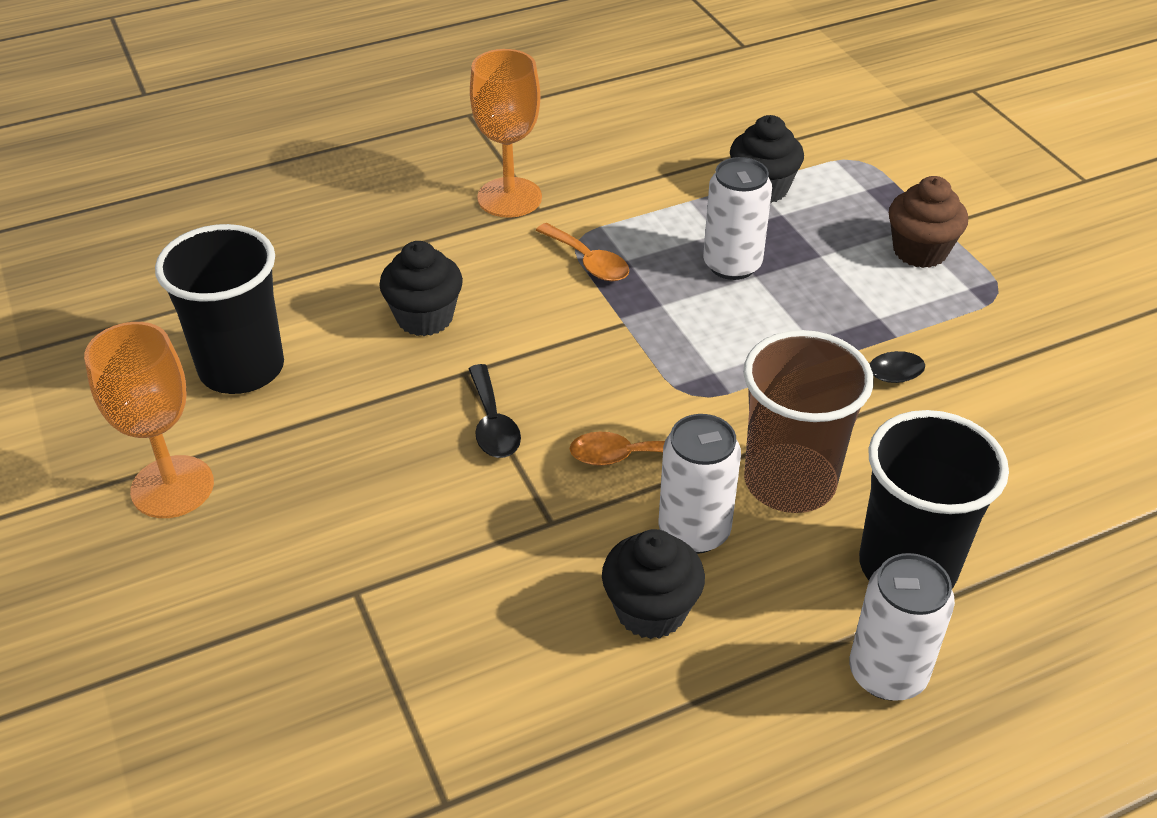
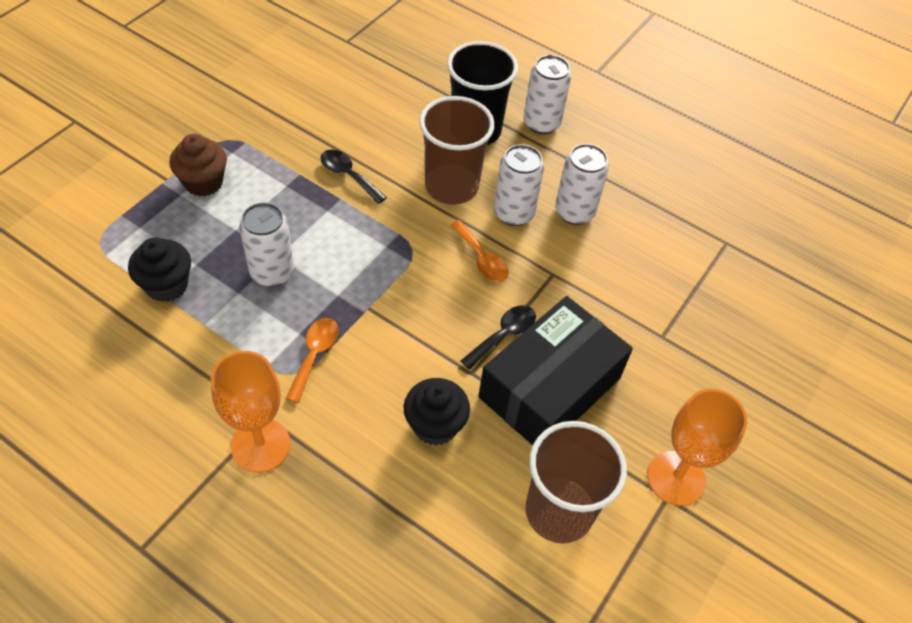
camera: 125 degrees left, 10 degrees up
(242, 368) = (559, 511): black cup -> brown cup
(385, 432) = (550, 387): none -> black box
(651, 610) = (574, 212): black cupcake -> white can

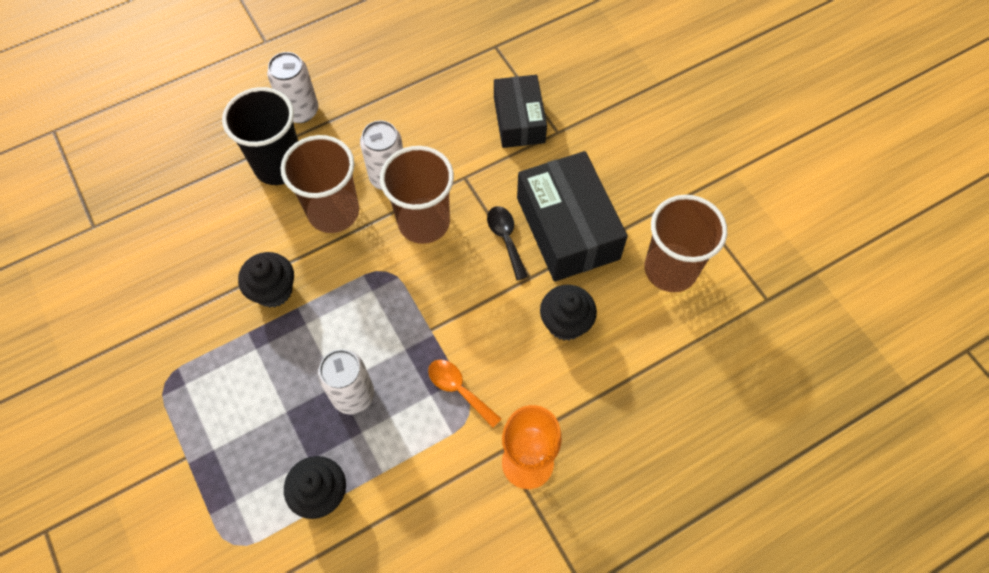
camera: 60 degrees left, 10 degrees up
(203, 182) = (210, 423): brown cupcake -> none
(348, 175) = (273, 290): black spoon -> black cupcake
(482, 259) = (424, 222): orange spoon -> brown cup
(574, 212) = (411, 133): white can -> none
(652, 296) = (519, 120): none -> black box
(676, 478) = (674, 182): orange goblet -> none

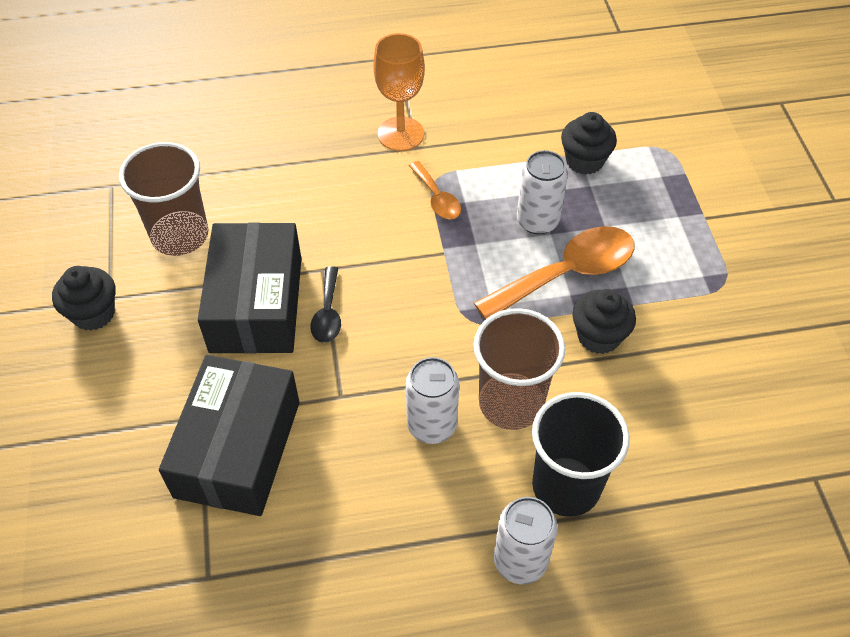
camera: 160 degrees left, 10 degrees down
(313, 344) = (567, 274): none -> orange spoon
(424, 222) = (410, 358): brown cup -> none
(519, 120) = (238, 449): black box -> black box, size x1.54
(565, 323) = (310, 221): black cupcake -> black cupcake (93, 313)

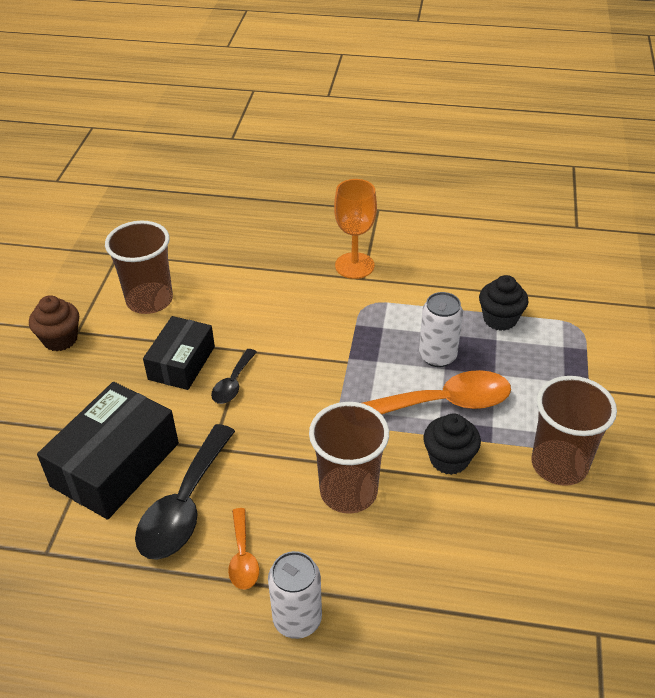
camera: 20 degrees right, 10 degrees down
(93, 313) = (60, 339): black cupcake -> brown cupcake
(256, 304) = (181, 363): black box -> black box, size x0.65
(340, 472) = (184, 505): none -> black spoon
(432, 425) = (274, 490): white can -> none
(437, 198) = (361, 319): orange spoon -> orange spoon (243, 557)
(566, 486) = (364, 571): black cup -> none
(709, 310) = (559, 464): none -> brown cup

